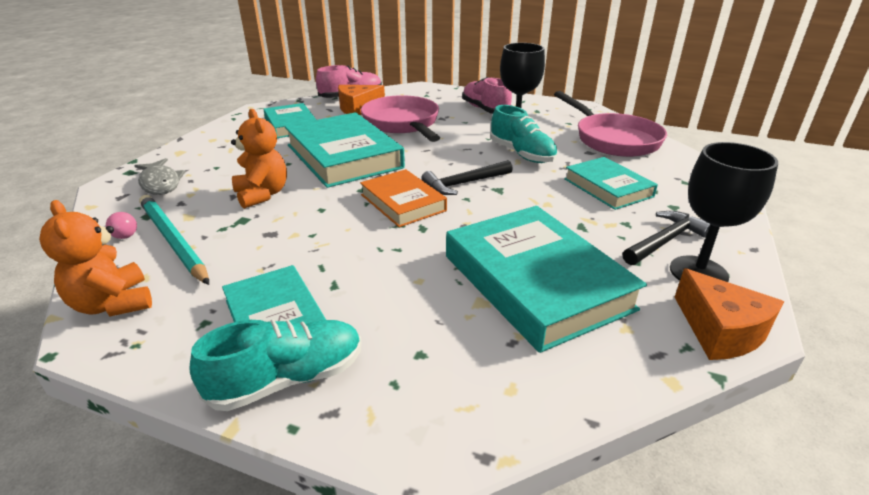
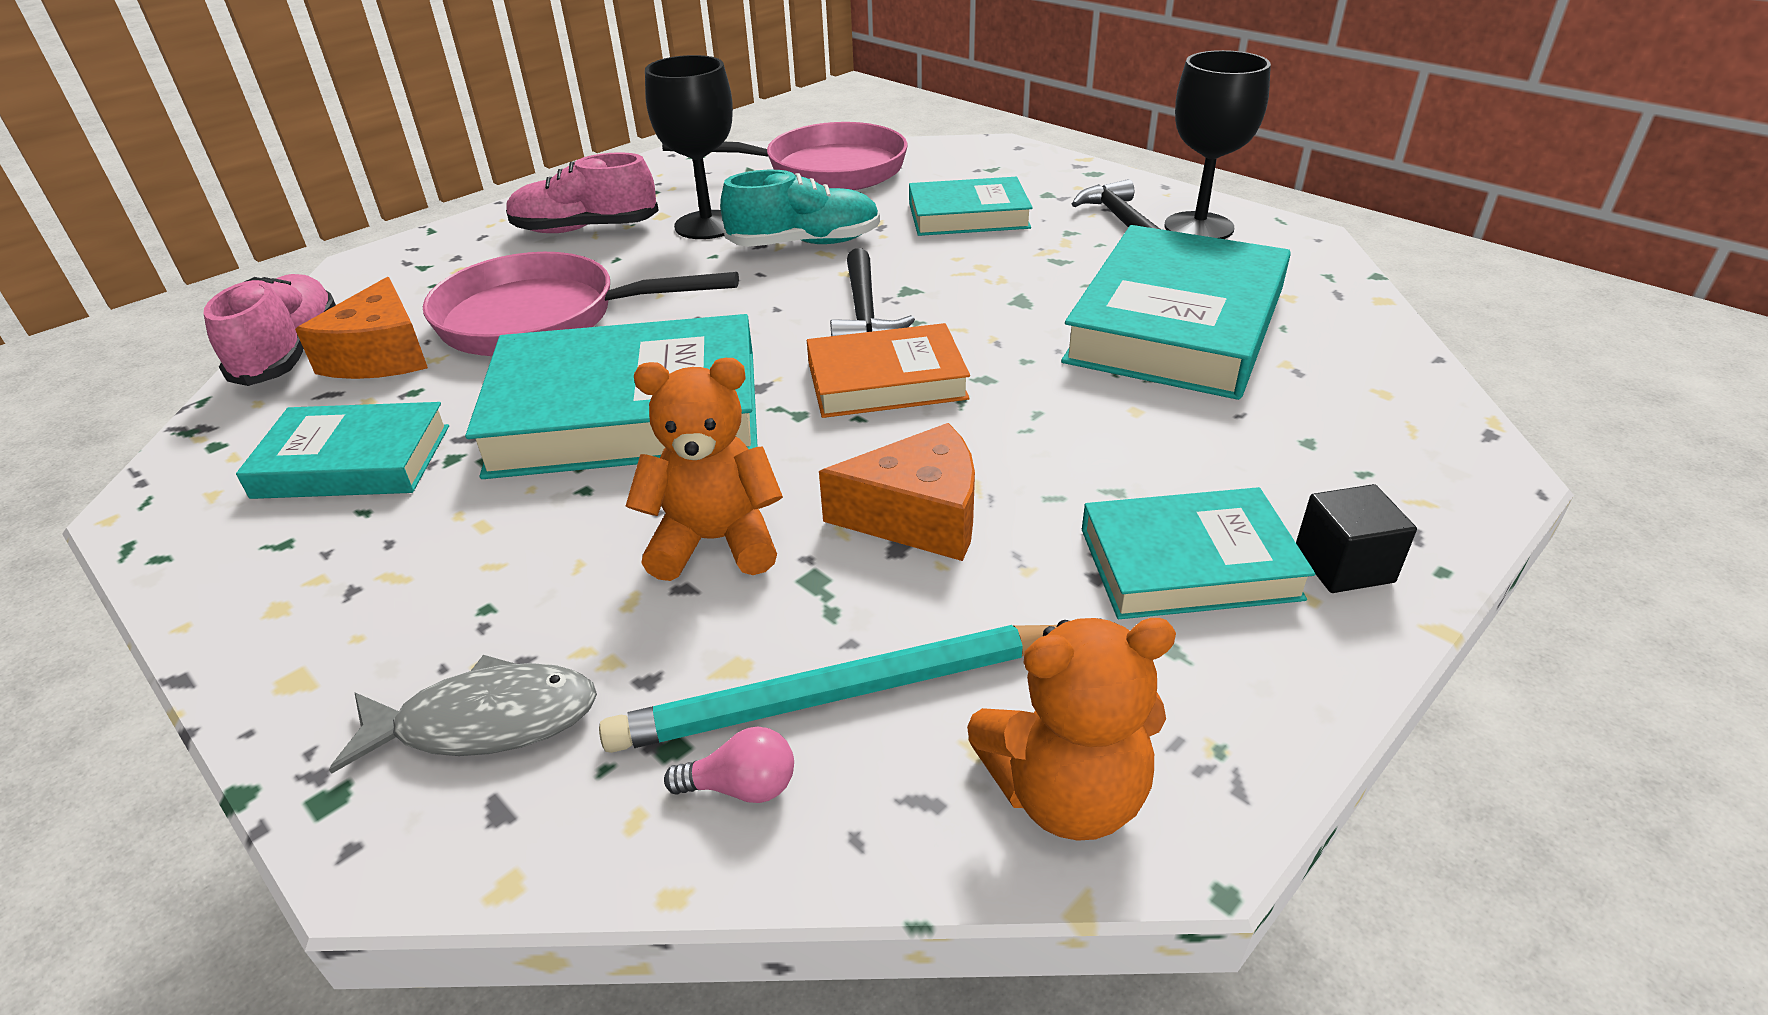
camera: 65 degrees left, 5 degrees up
(288, 379) = (1343, 565): turquoise shoe -> black cube
(536, 281) = (1176, 324): turquoise book -> turquoise book turned 60 degrees counterclockwise
(720, 330) = (1306, 251): orange cheese -> orange cheese (918, 516)

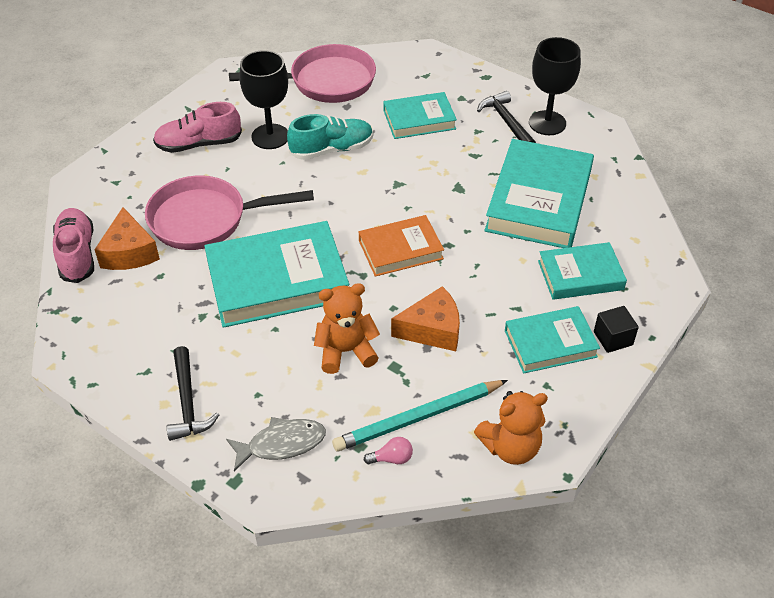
camera: 10 degrees left, 10 degrees up
(353, 461) = (153, 322): turquoise book -> turquoise book (580, 275)
(864, 312) = (378, 202): black hammer -> black hammer (188, 402)

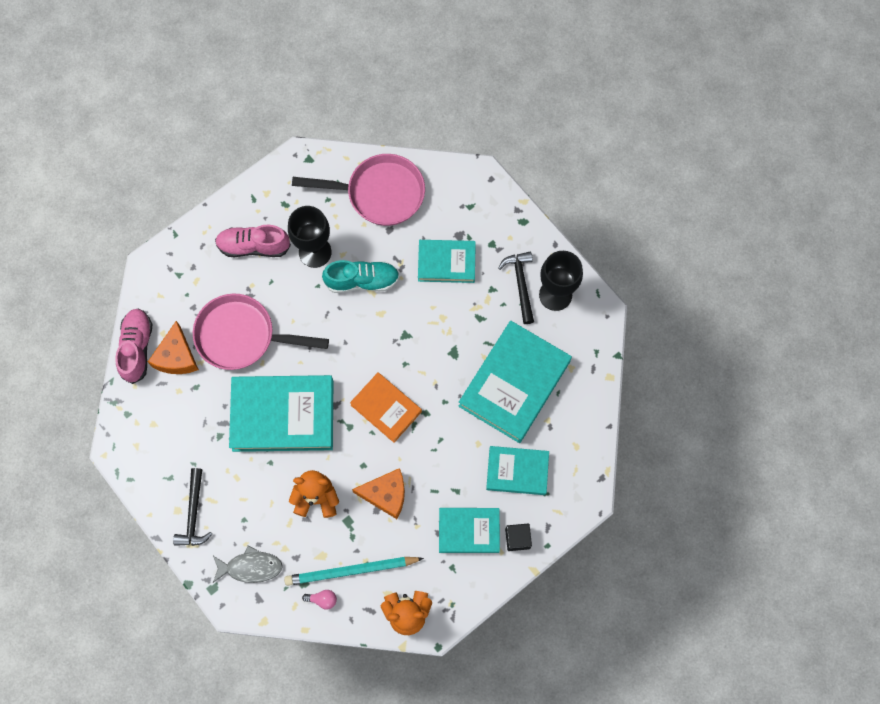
camera: 15 degrees right, 25 degrees up
(400, 250) = (386, 408): orange book -> orange book turned 45 degrees clockwise

